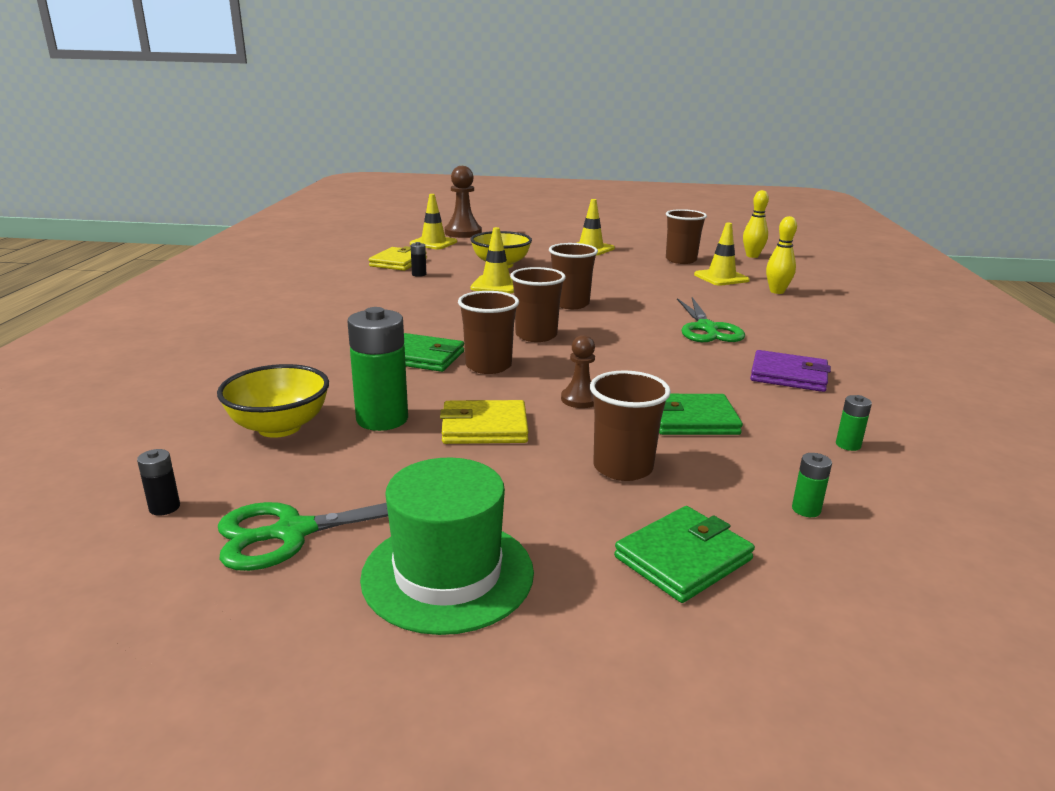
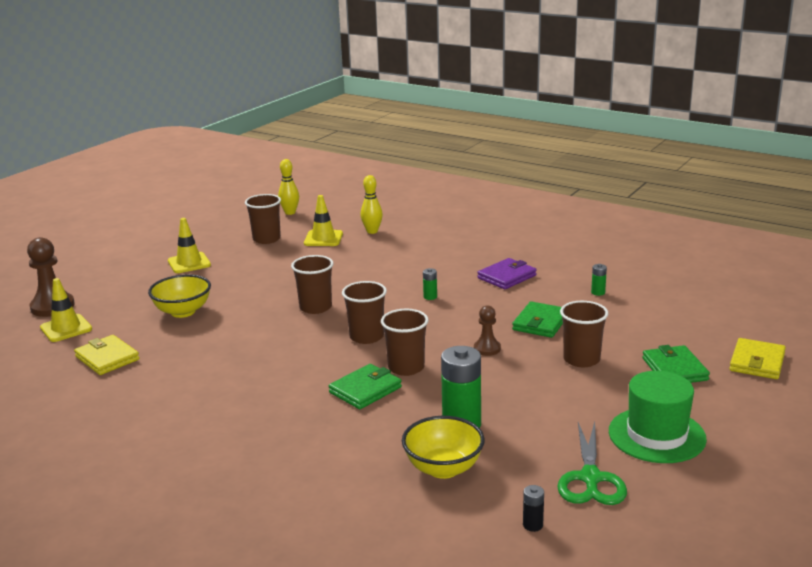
camera: 60 degrees left, 0 degrees up
(419, 274) = (159, 355): black battery -> none
(484, 427) = (502, 390): yellow wallet -> yellow wallet (757, 362)
(496, 285) = (235, 326): yellow traffic cone -> none
(706, 328) = (414, 275): green scissors -> none
(806, 509) = (650, 326): green battery -> green battery (430, 297)

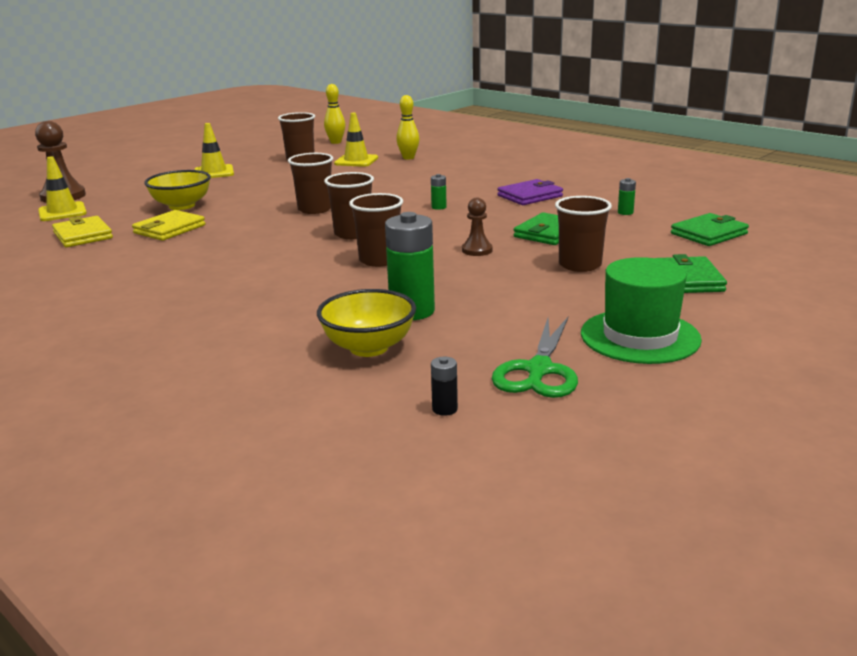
camera: 10 degrees right, 0 degrees up
(365, 390) = (324, 275): green wallet -> green wallet (709, 234)
(757, 362) = (792, 279): yellow wallet -> yellow wallet (169, 229)

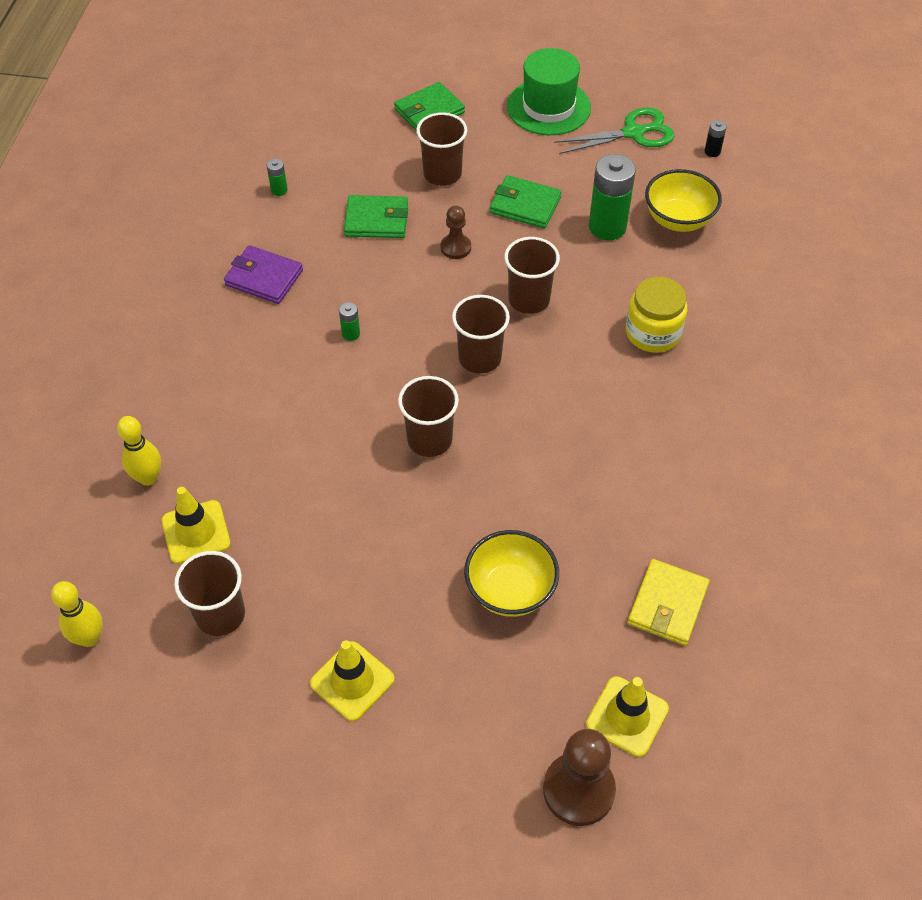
camera: 125 degrees left, 30 degrees up
(169, 229) = (586, 532): yellow wallet -> none
(265, 292) = (653, 333): none -> yellow jar
(709, 234) = (309, 124): green wallet -> green wallet (525, 205)

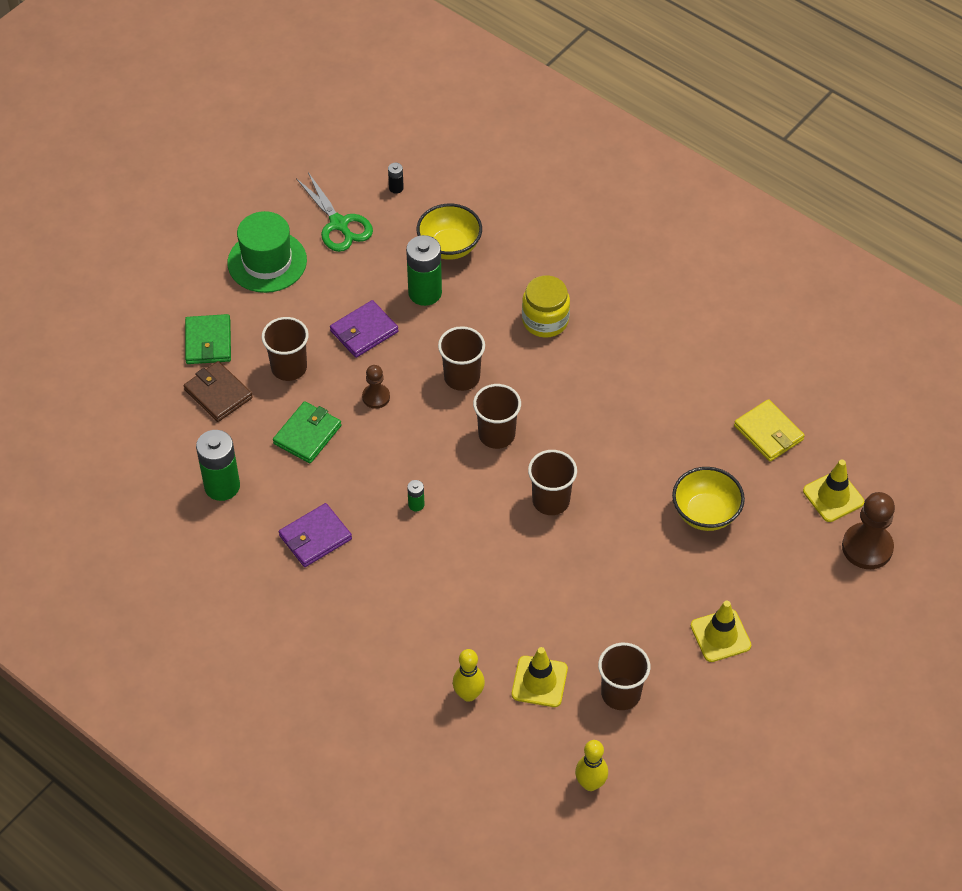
camera: 60 degrees left, 0 degrees up
(279, 190) = (222, 486): green battery -> green battery, size x2.23
(378, 142) = (218, 394): none -> brown wallet
(525, 205) = (364, 331): green wallet -> purple wallet
(633, 133) = (339, 224): green scissors -> green scissors turned 135 degrees clockwise

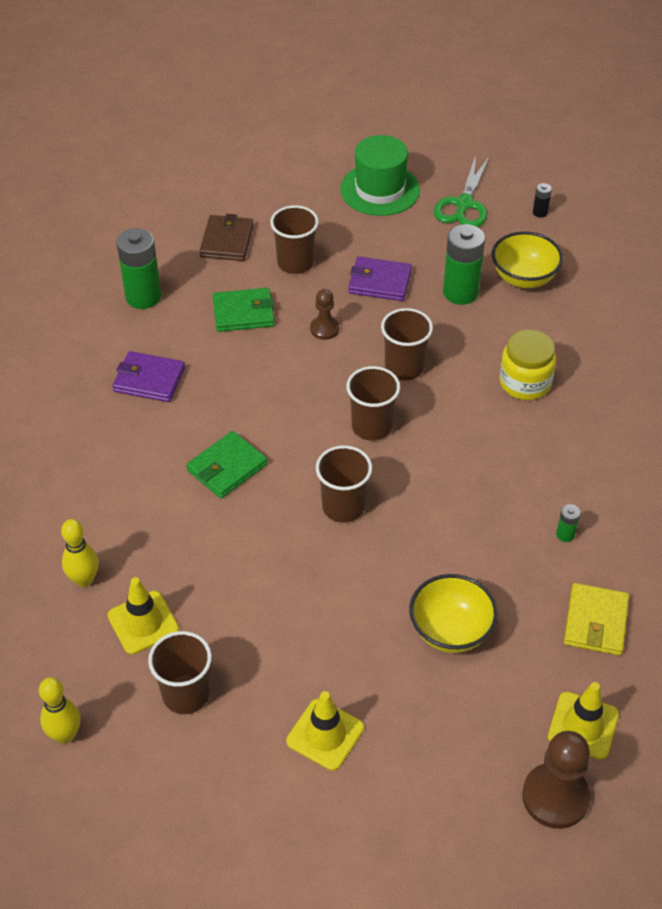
camera: 50 degrees right, 5 degrees down
(208, 342) = (268, 206): green wallet -> green wallet (227, 467)
(416, 504) = (245, 420): green battery -> green battery (565, 535)

